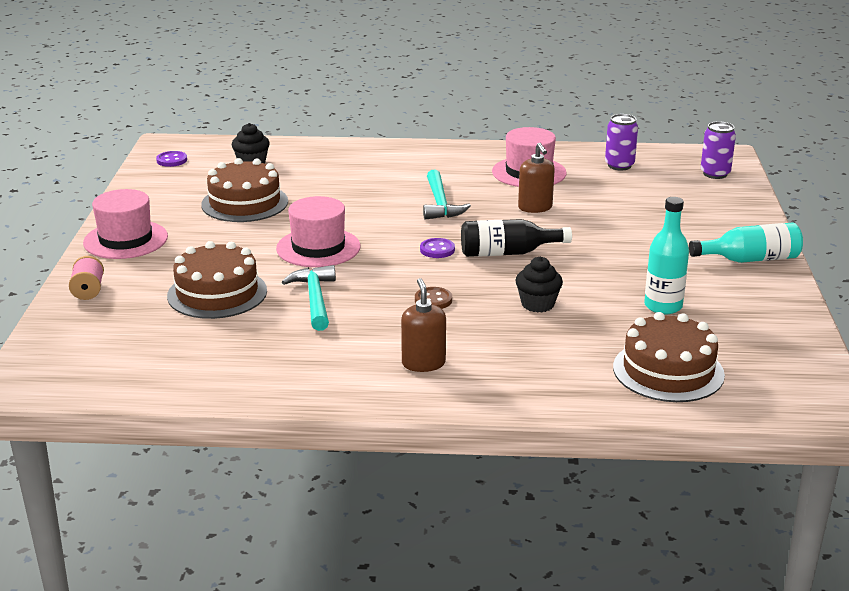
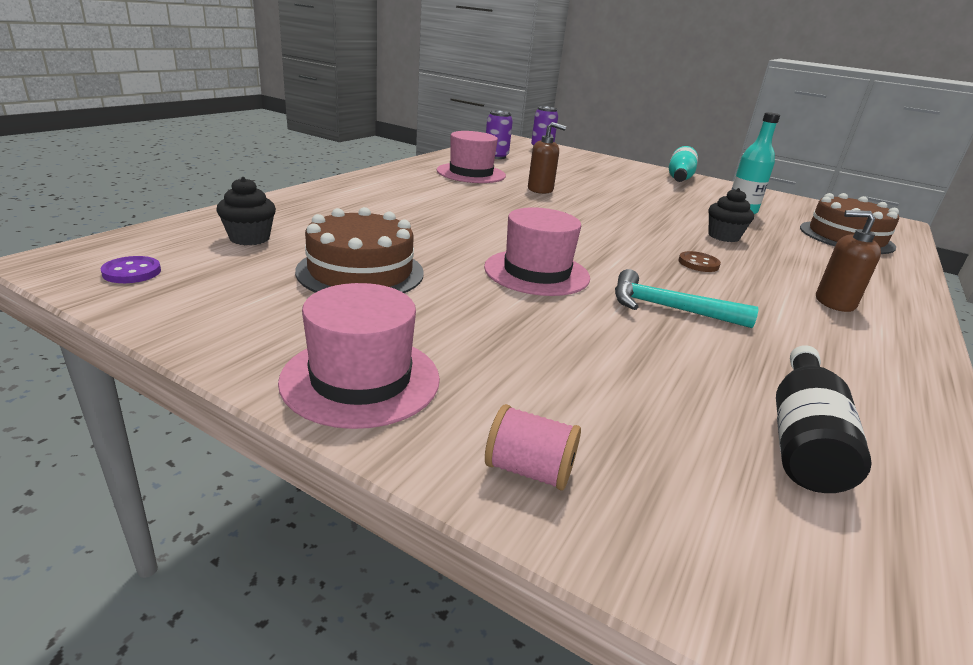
camera: 65 degrees left, 0 degrees up
(217, 293) = (617, 358): brown cake -> none
(437, 250) = (591, 234): purple button -> none
(440, 204) = (493, 208): turquoise hammer -> none
(508, 253) = (619, 218): black bottle -> black bottle (802, 438)

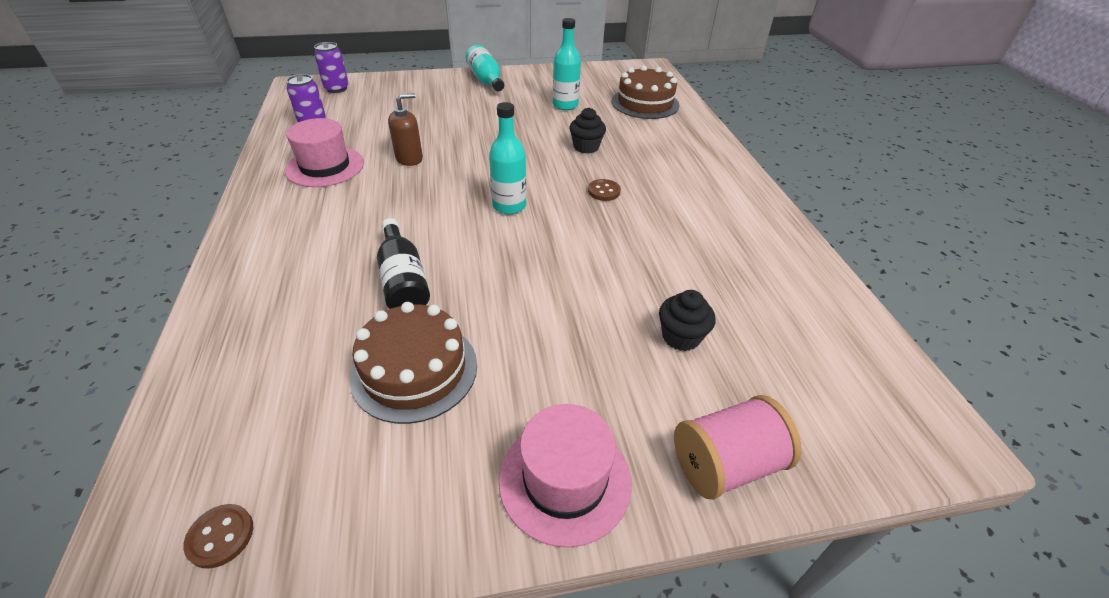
camera: 40 degrees left, 15 degrees up
(132, 272) = (220, 536): purple button -> brown button
(249, 238) = (260, 402): black cupcake -> black cupcake (681, 337)
(529, 470) = (726, 464): pink spool -> pink spool, size x1.68
(536, 272) = (529, 274): pink hat -> none
(584, 236) = (509, 206): none -> turquoise bottle
(668, 308) = (637, 256): turquoise hammer -> none
(802, 438) = (791, 324): black bottle -> black bottle (403, 280)
(834, 302) = (700, 185): brown soap dispenser -> none

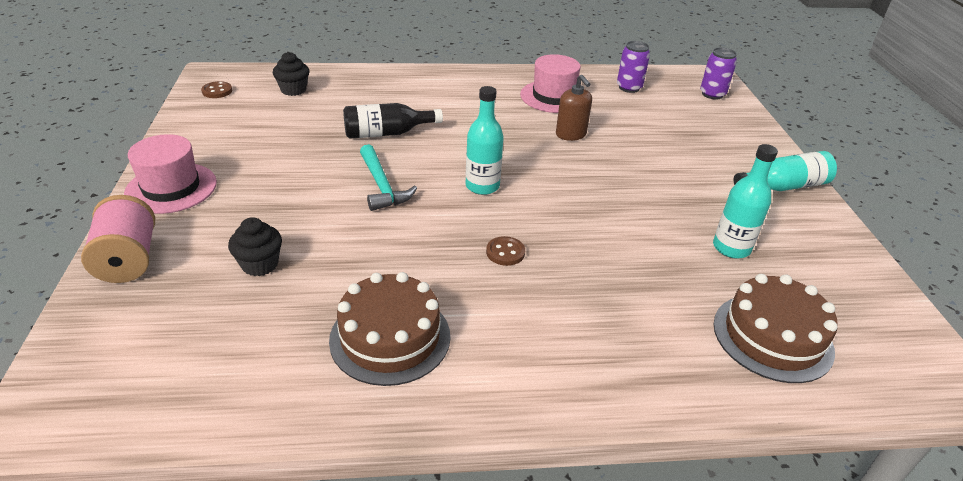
camera: 95 degrees right, 5 degrees down
(414, 370) = (293, 138): brown cake -> brown cake (390, 337)
(521, 270) = (382, 186): none -> turquoise hammer
(586, 147) = (611, 252): black cupcake -> black cupcake (293, 90)

